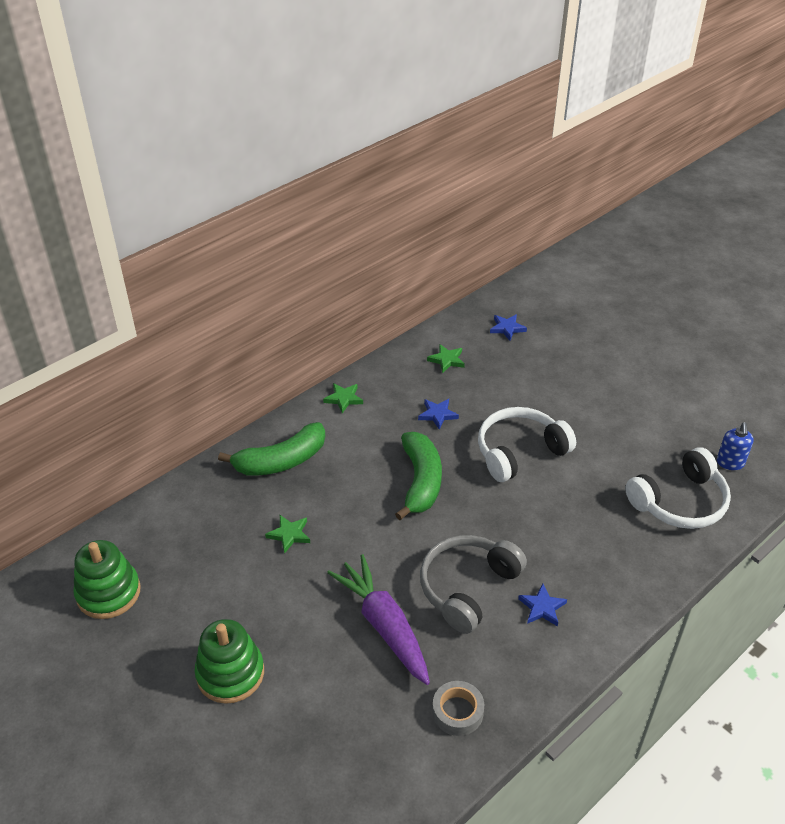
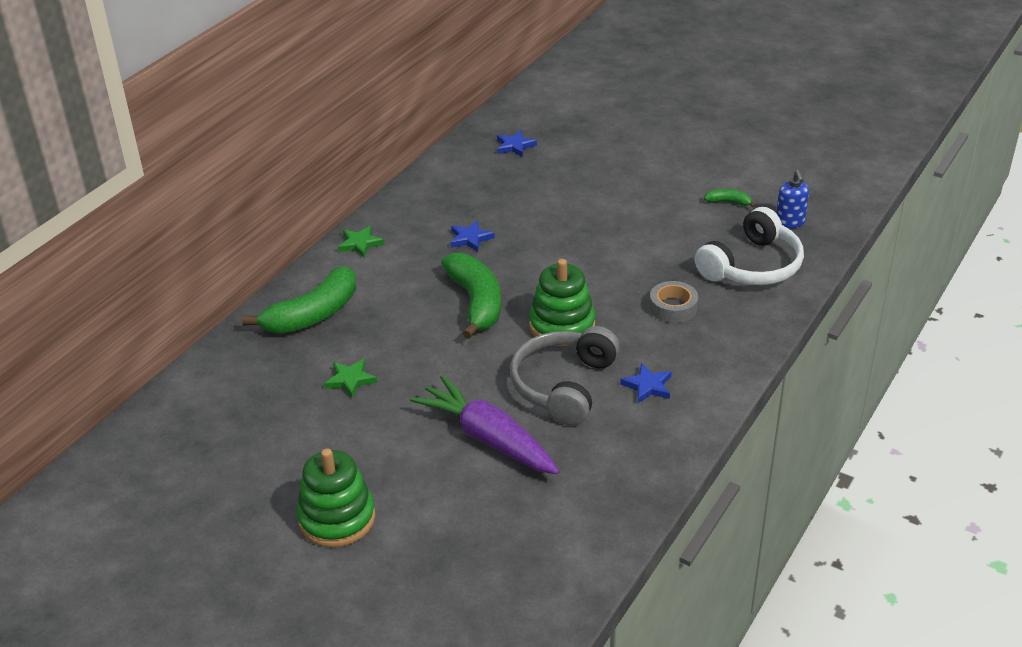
camera: 15 degrees left, 5 degrees down
(108, 593) = (164, 477): green stacking toy -> green stacking toy (562, 325)
(446, 360) = (460, 187): green star -> none
(457, 712) = (595, 495): grey tape -> grey tape (673, 307)
(519, 452) = (571, 255): white headphones -> none
(679, 428) = (728, 202): none -> green banana

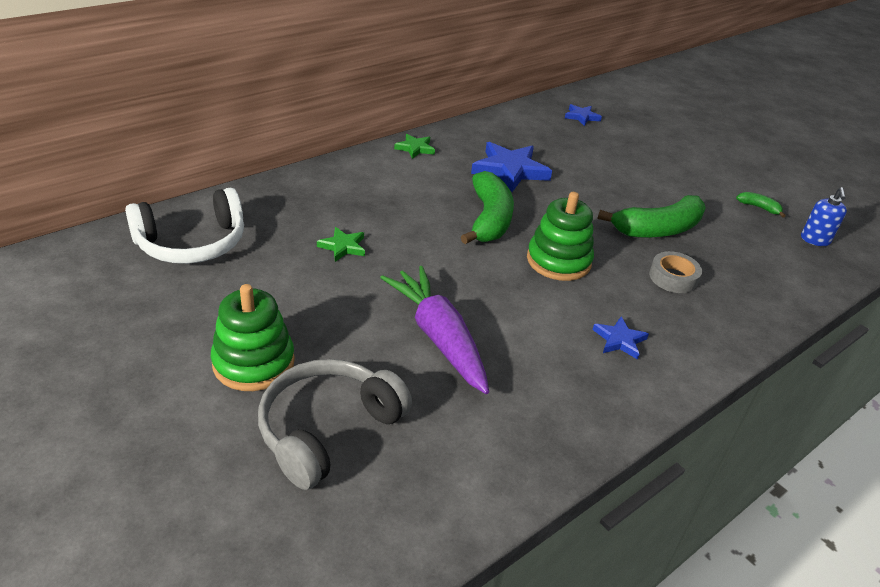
camera: 15 degrees right, 0 degrees up
(313, 314) = (344, 187): green banana -> green banana (658, 229)
(470, 238) = (510, 170): blue star -> blue star, size x1.89
(564, 386) = (536, 313): grey headphones -> grey headphones (328, 429)
(752, 266) = (765, 265): white headphones -> white headphones (192, 243)

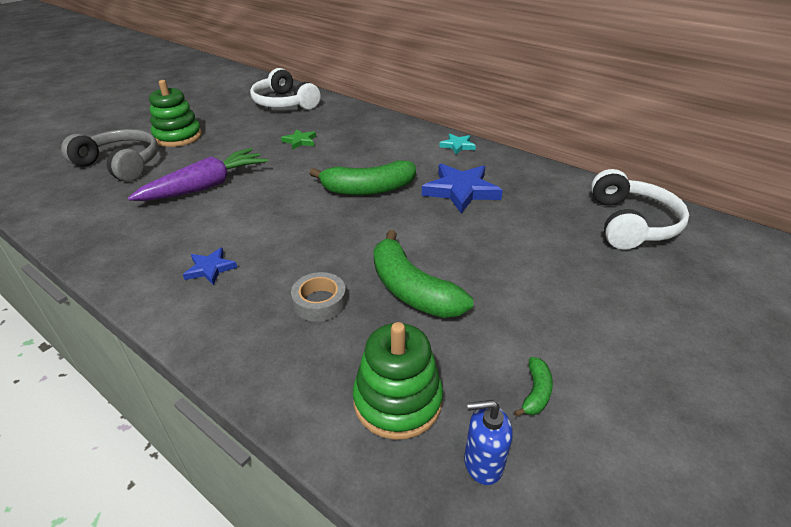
camera: 80 degrees right, 0 degrees up
(415, 148) = (457, 146): green star -> turquoise star
(558, 261) = (320, 228): green stacking toy -> green stacking toy (397, 401)
(581, 117) = (630, 223): blue star -> white headphones

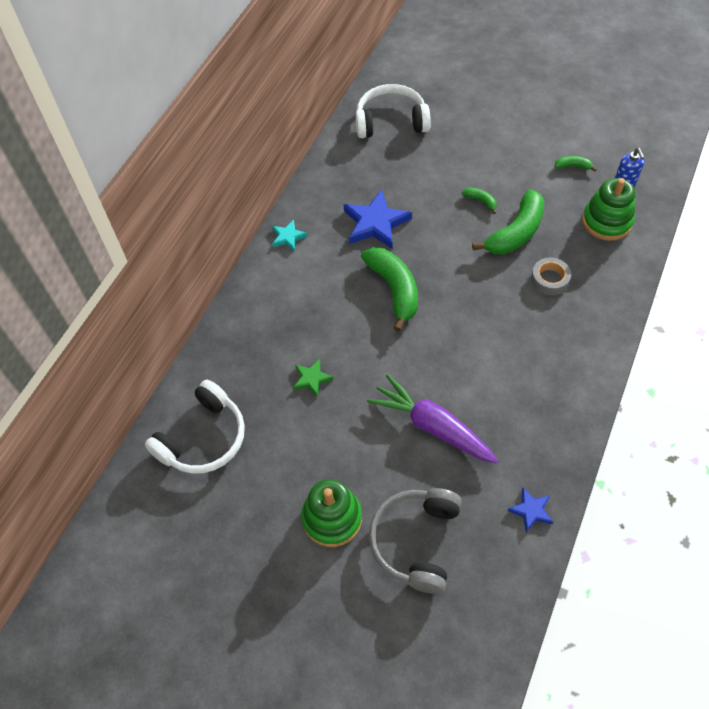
camera: 100 degrees left, 20 degrees up
(210, 268) = (545, 361): blue star -> blue star (531, 510)
(476, 270) = (481, 201): none -> green banana

